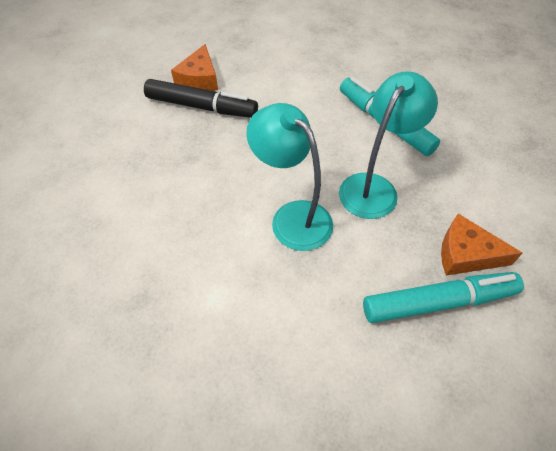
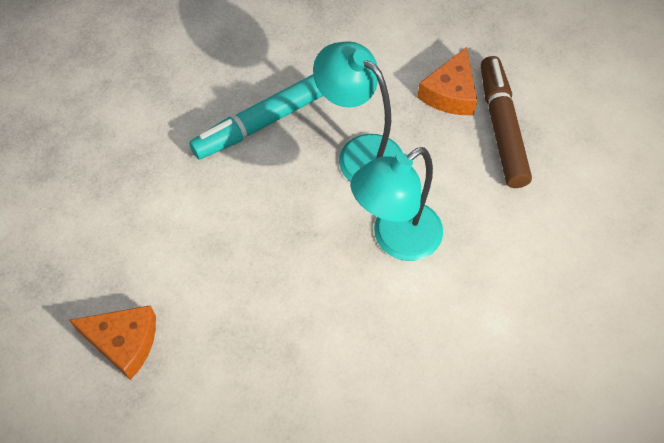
camera: 85 degrees left, 5 degrees up
(201, 107) = (189, 339): black marker -> none
(438, 302) = (501, 128): turquoise marker -> brown marker

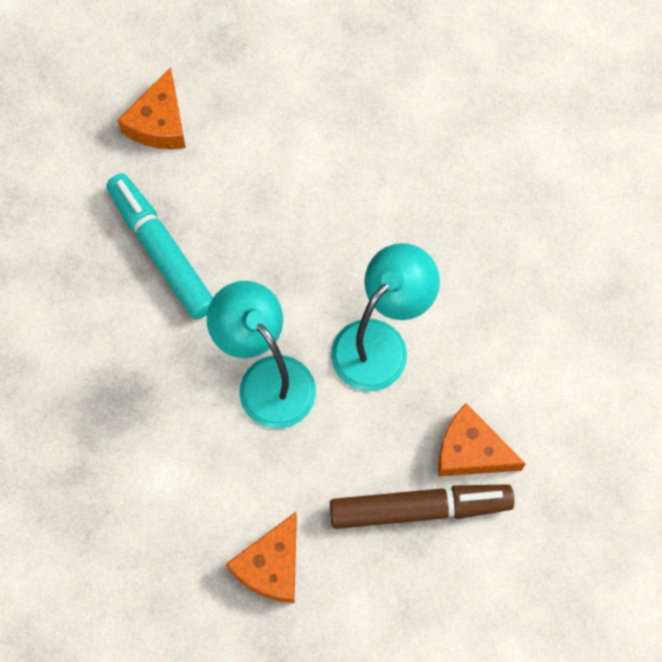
camera: 90 degrees right, 10 degrees up
(260, 124) = (419, 234): turquoise marker -> turquoise marker (161, 251)
(564, 234) = (271, 566): none -> orange cheese

